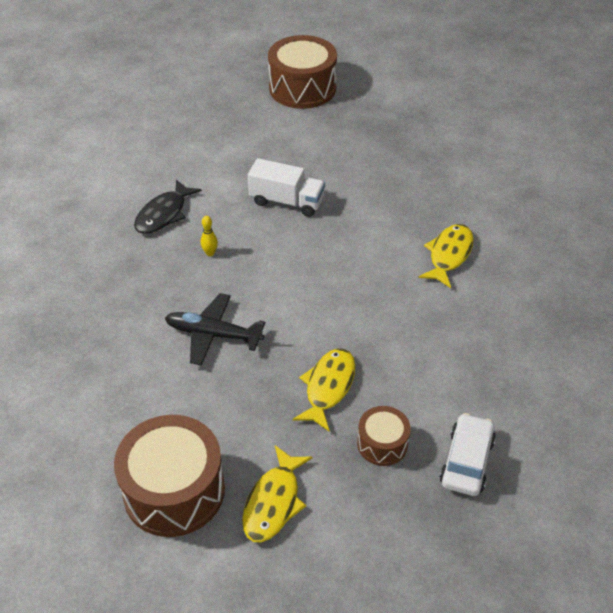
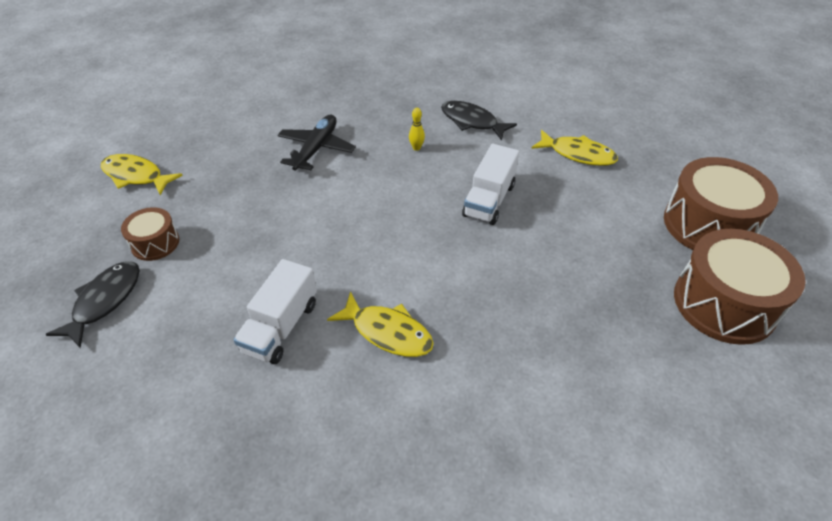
camera: 95 degrees right, 0 degrees up
(174, 490) = (174, 129): brown drum -> brown drum (724, 303)
(328, 387) = (232, 213): yellow fish -> yellow fish (578, 154)
(461, 320) = (281, 327): none -> white truck
(466, 461) = (104, 301): white car -> black fish

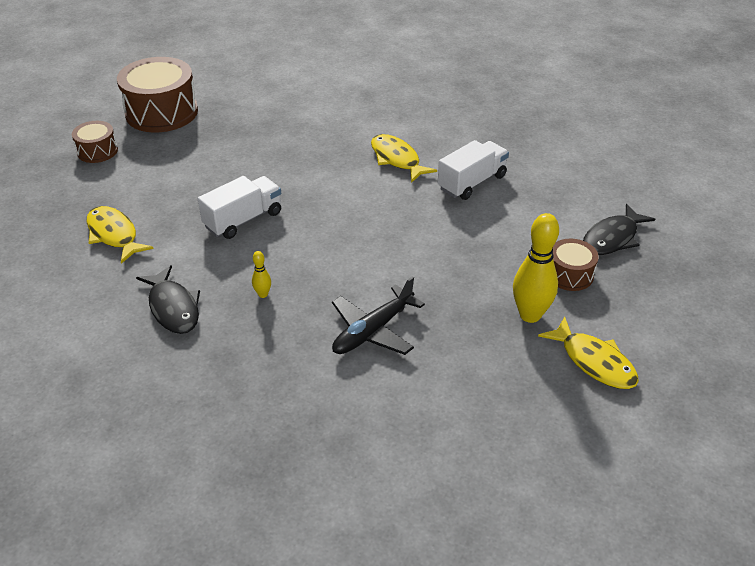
camera: 155 degrees left, 5 degrees down
(191, 195) = (530, 315): none -> yellow bowling pin
(708, 225) = (97, 151): brown drum -> brown drum, size x0.52

